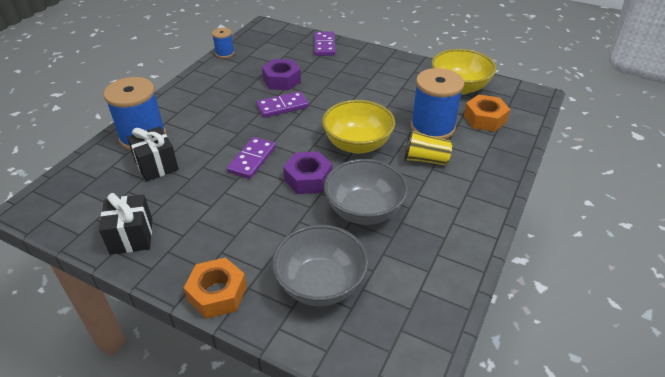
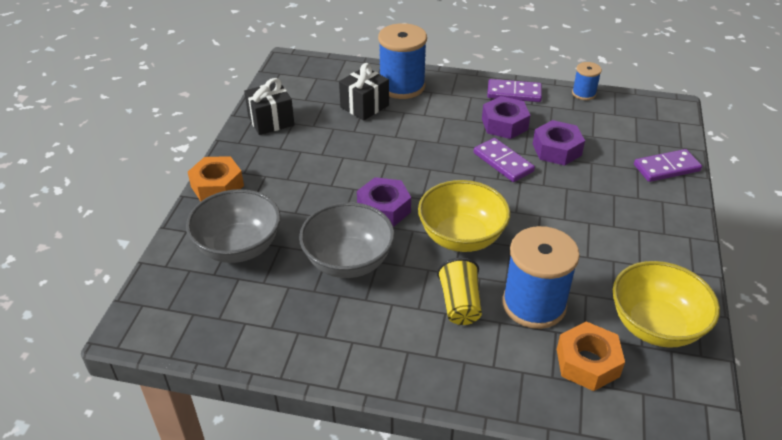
camera: 75 degrees right, 0 degrees up
(237, 95) = (504, 124): none -> purple nut
(252, 159) = (398, 162): purple domino -> purple domino (514, 93)

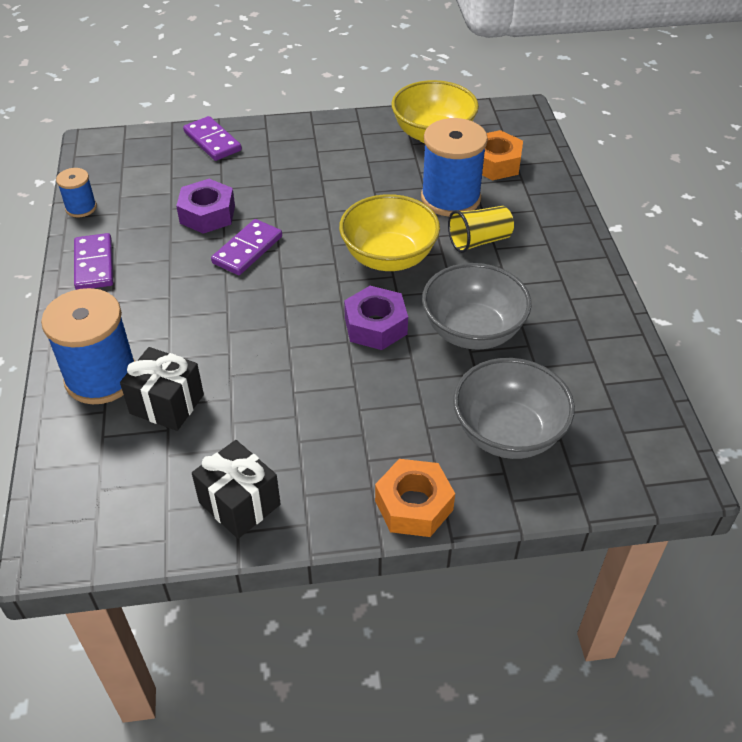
camera: 110 degrees left, 5 degrees up
(504, 124) = (169, 261): purple nut -> none

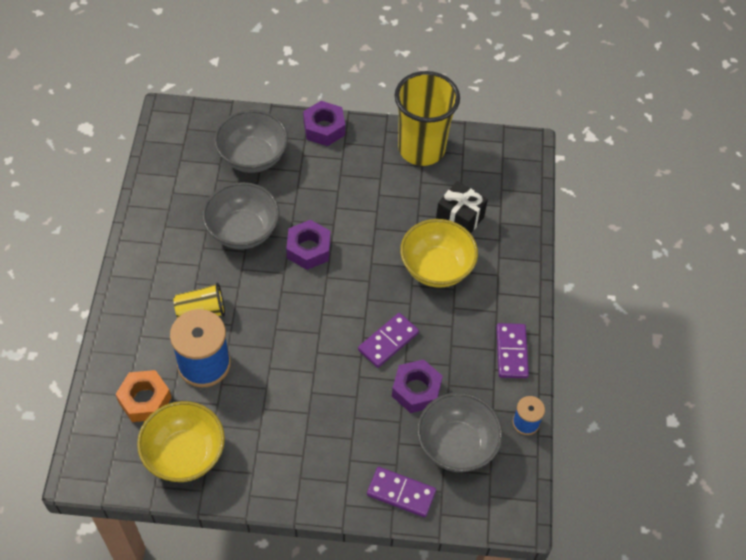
camera: 170 degrees left, 10 degrees up
(101, 377) = (502, 247): blue spool -> none
(158, 180) = (456, 445): none -> grey bowl
(212, 141) = (401, 493): purple domino -> purple domino turned 45 degrees counterclockwise
(239, 503) = (421, 149): black gift -> yellow cup
(389, 257) = (278, 309): yellow bowl -> yellow bowl (436, 268)
(414, 505) = (324, 128): orange nut -> purple nut

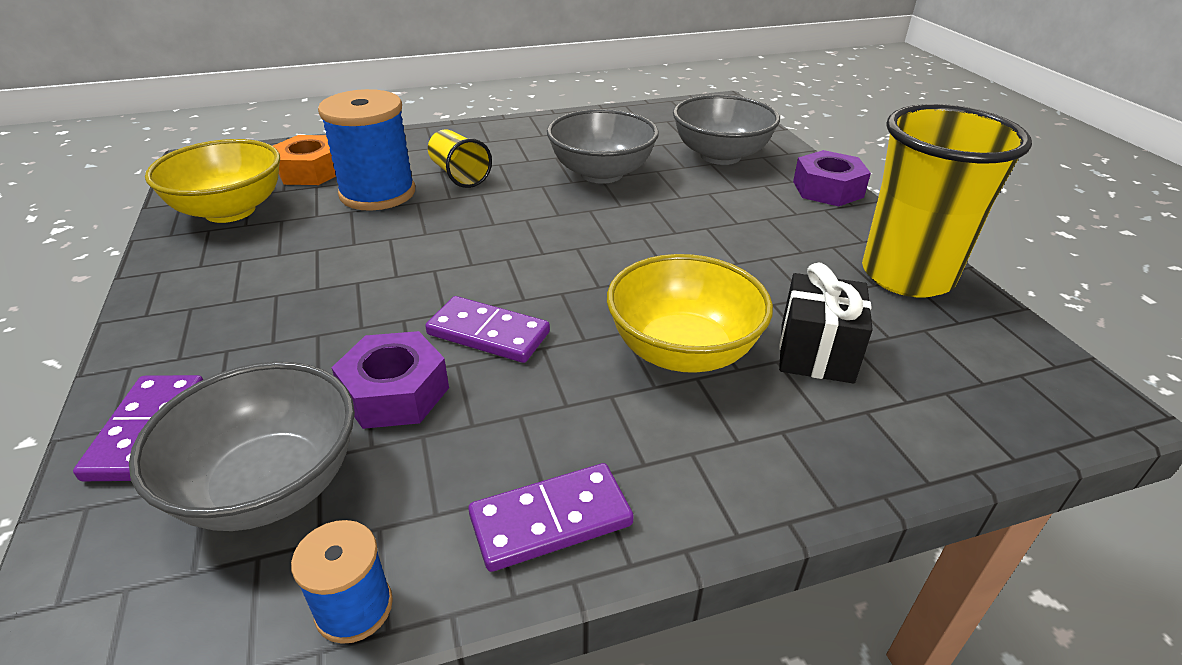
camera: 70 degrees right, 20 degrees down
(308, 249) = (613, 223): purple nut -> none

